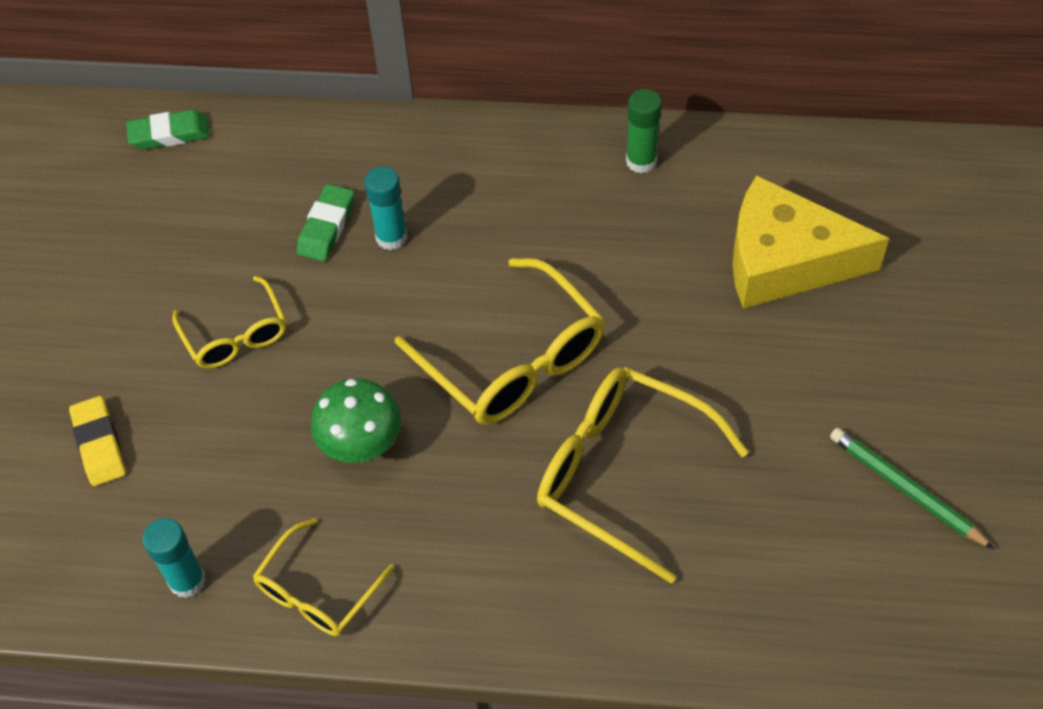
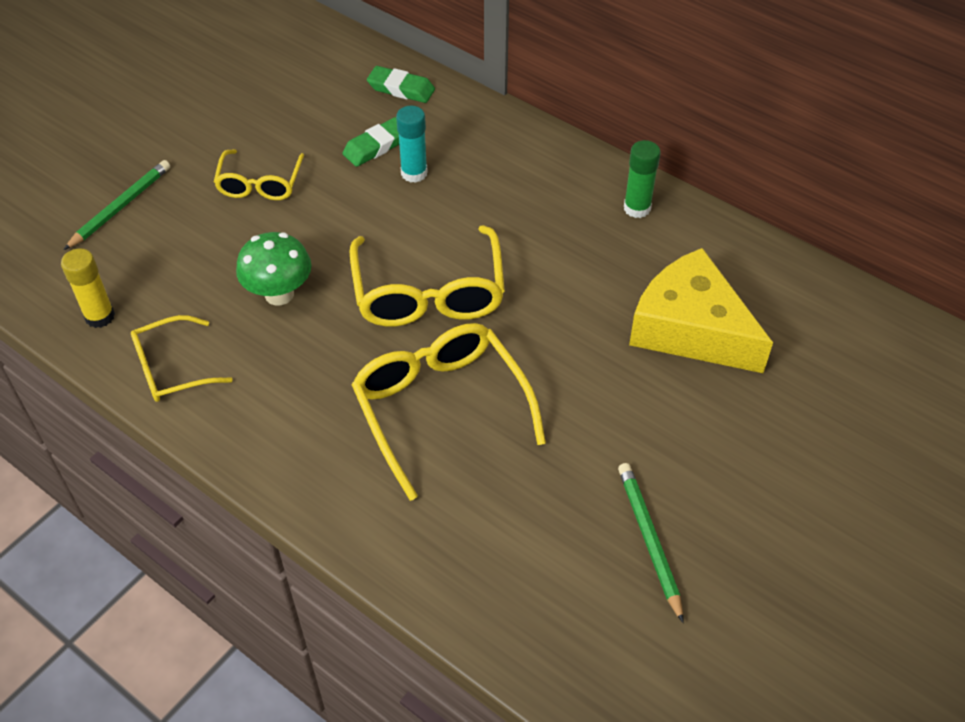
camera: 30 degrees right, 5 degrees down
(99, 444) = (121, 206): yellow eraser -> green pencil
(169, 134) = (325, 43): green eraser -> green eraser (401, 89)
(187, 580) = (100, 316): turquoise glue stick -> yellow glue stick

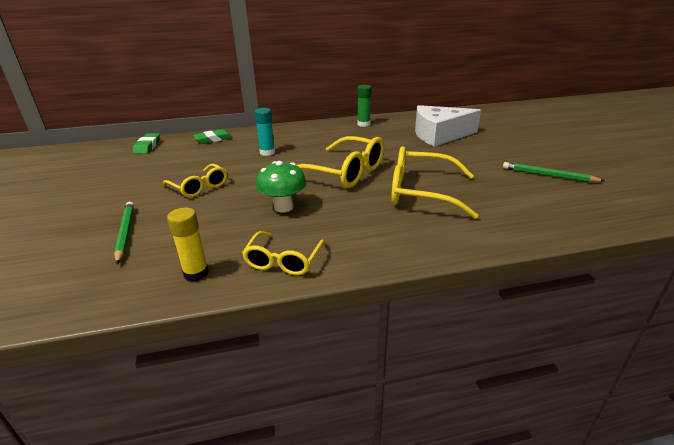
camera: 50 degrees left, 20 degrees down
(376, 146) = (235, 154): green eraser -> green eraser (147, 146)
(690, 328) = (439, 135): yellow cheese -> white cheese

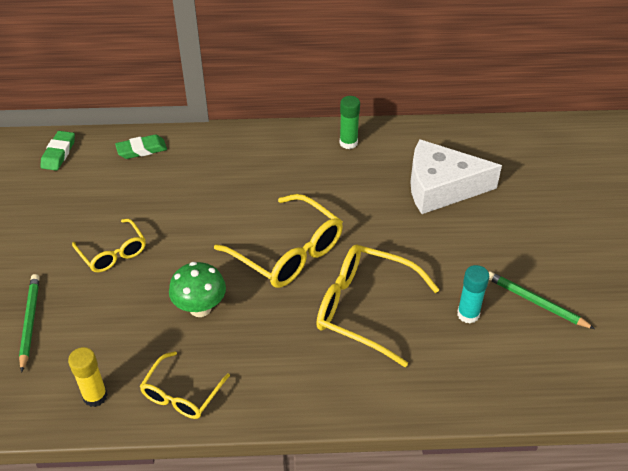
camera: 10 degrees right, 15 degrees up
(267, 152) = (204, 193): turquoise glue stick -> turquoise glue stick (468, 314)

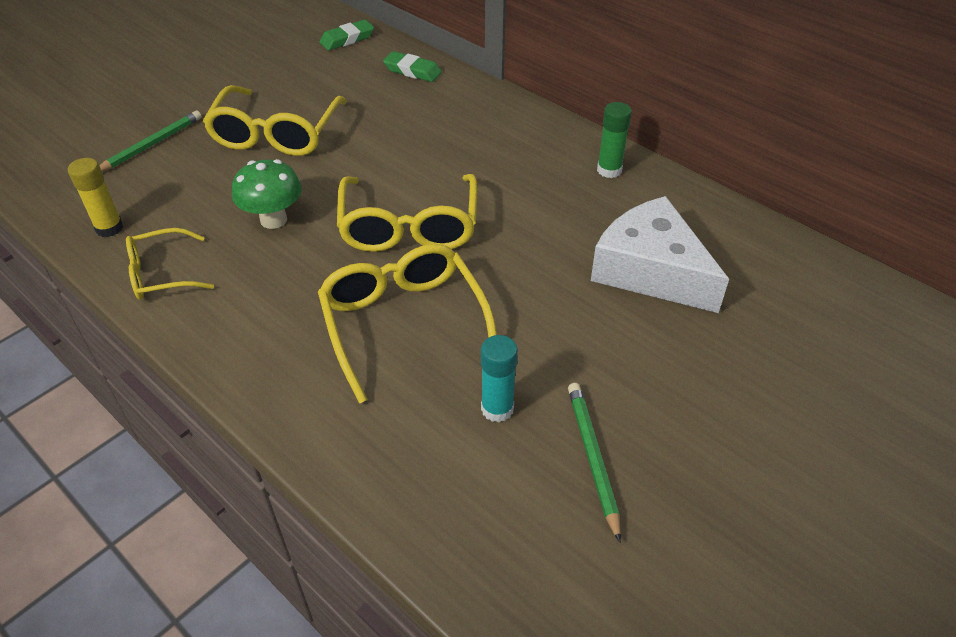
camera: 45 degrees right, 0 degrees up
(113, 253) = (276, 134): yellow glasses -> yellow glasses, size x1.68

